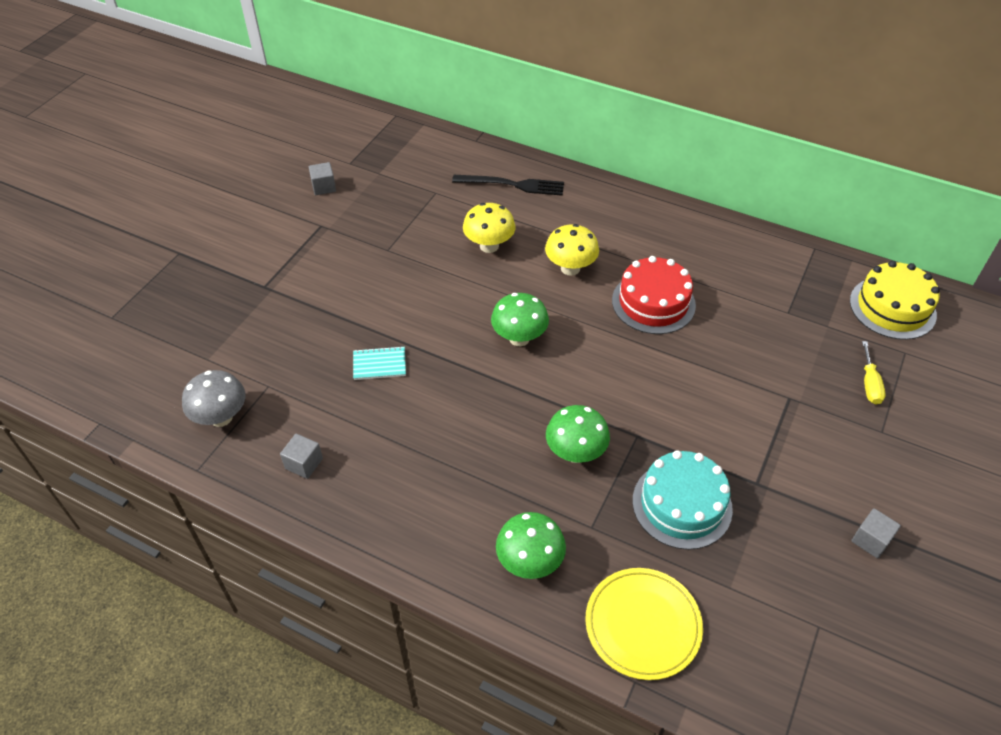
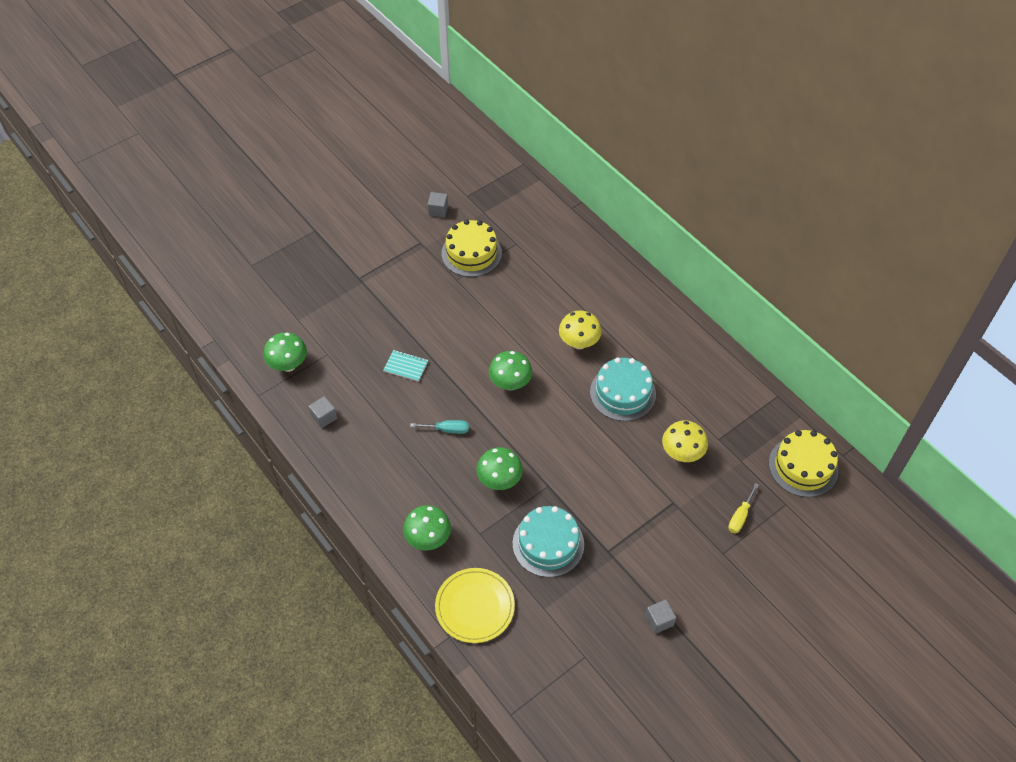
camera: 25 degrees right, 5 degrees up
(221, 417) = (288, 365): grey mushroom -> green mushroom
(389, 217) = (471, 253): none -> yellow cake
(474, 418) = (447, 430): none -> turquoise screwdriver
(489, 246) = (530, 303): yellow mushroom -> yellow mushroom (682, 453)
(513, 185) = (577, 257): black fork -> none
(653, 302) = (622, 393): red cake -> turquoise cake

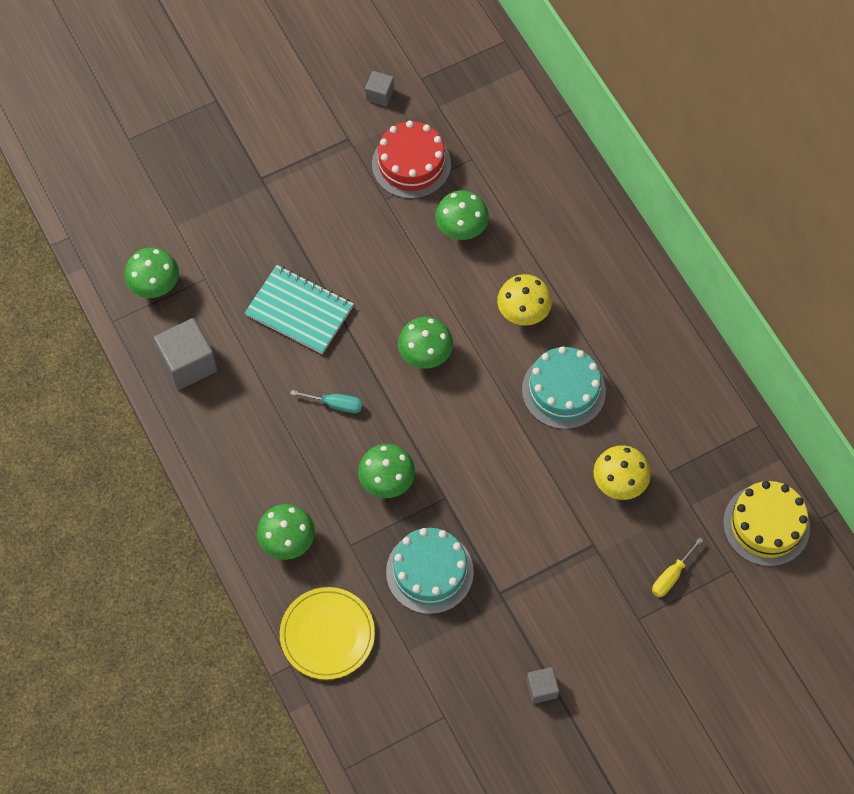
camera: 10 degrees right, 10 degrees up
(324, 417) = (188, 363): grey cube -> grey cube, size x1.85
(406, 366) = (299, 311): turquoise notebook -> turquoise notebook, size x1.86
(471, 253) = (411, 164): yellow cake -> red cake
(519, 292) = (461, 229): none -> green mushroom

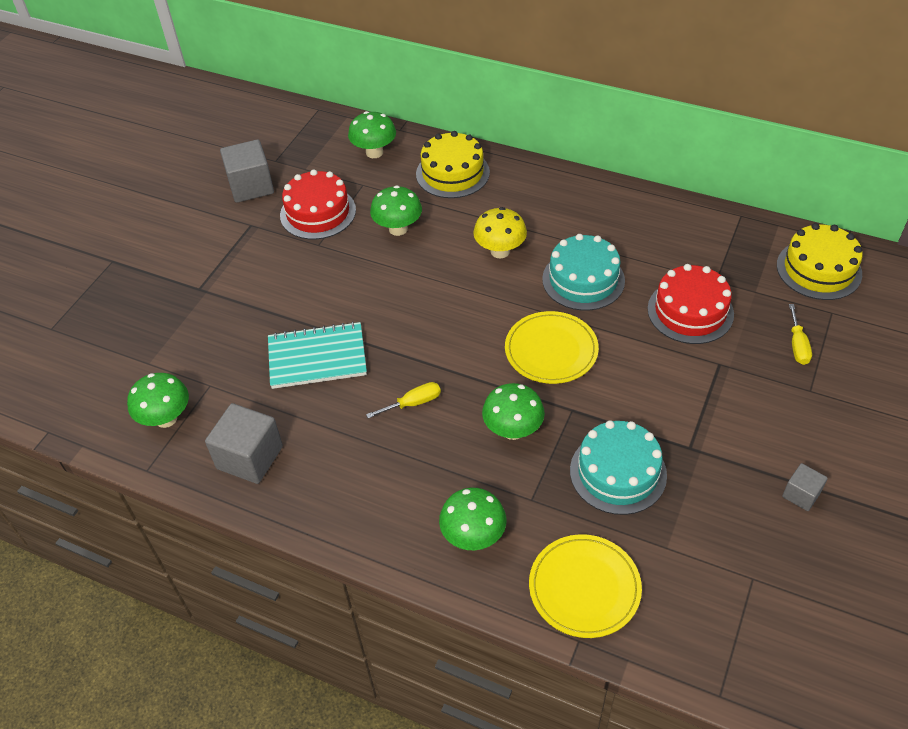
camera: 35 degrees left, 15 degrees down
(336, 404) = (413, 403): turquoise screwdriver -> yellow screwdriver
(379, 95) = (251, 186): grey cube -> grey cube, size x1.85
(425, 355) = (453, 323): green mushroom -> green mushroom (374, 152)
(477, 435) = (551, 350): none -> yellow plate
(557, 201) = (452, 173): none -> yellow cake
(619, 483) = (690, 311): yellow mushroom -> red cake

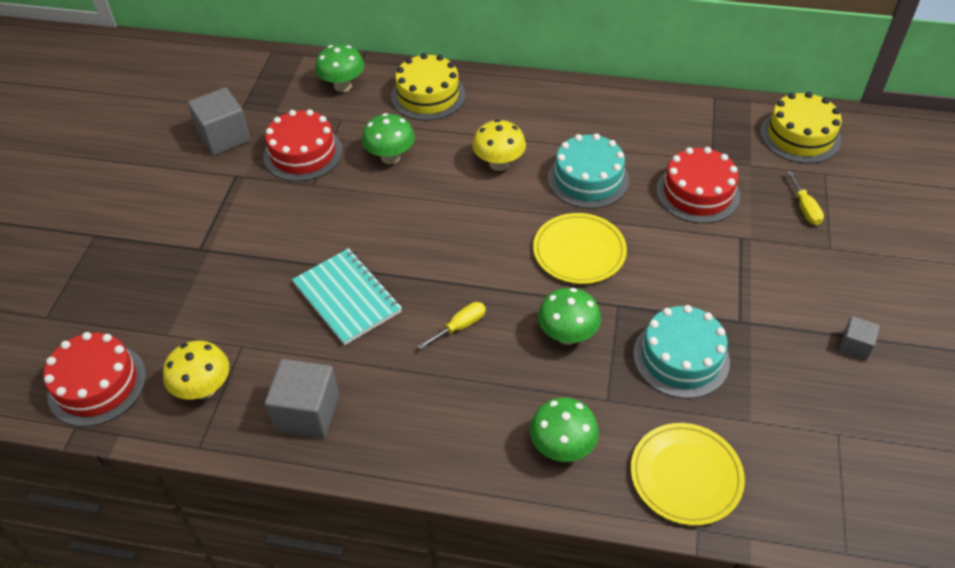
camera: 15 degrees left, 0 degrees up
(76, 397) = (97, 384): none -> red cake
(166, 418) = (204, 389): green mushroom -> yellow mushroom
(317, 357) = (347, 298): turquoise notebook -> turquoise notebook turned 75 degrees clockwise

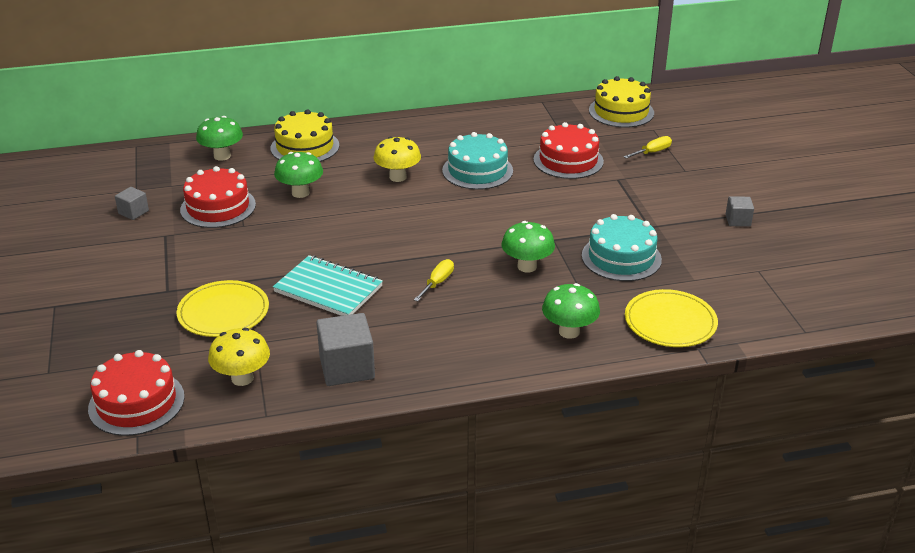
camera: 25 degrees left, 15 degrees down
(224, 137) = (133, 212): grey cube -> grey cube, size x0.54
(579, 251) = (501, 215): yellow plate -> yellow plate (223, 312)
(805, 208) = (652, 152): yellow screwdriver -> yellow screwdriver turned 90 degrees counterclockwise

